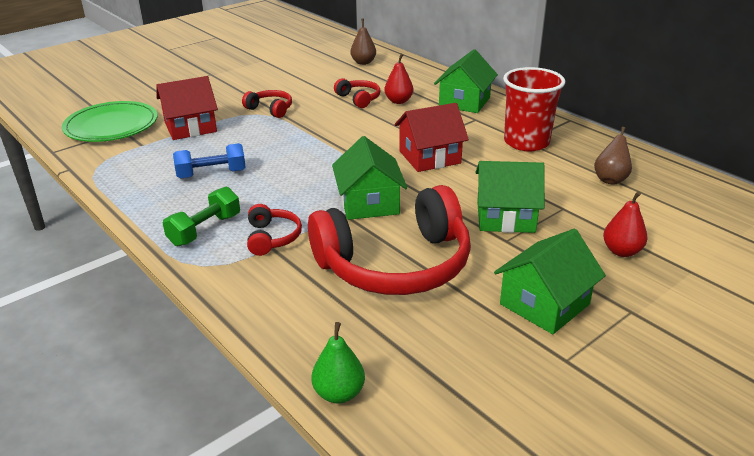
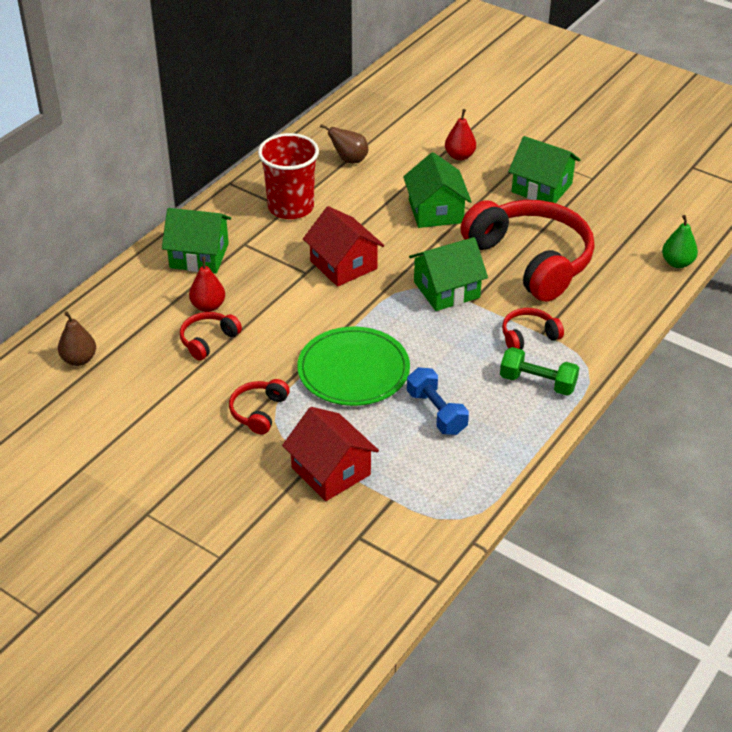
camera: 105 degrees left, 10 degrees up
(111, 125) = (349, 555): green plate -> green plate (353, 370)

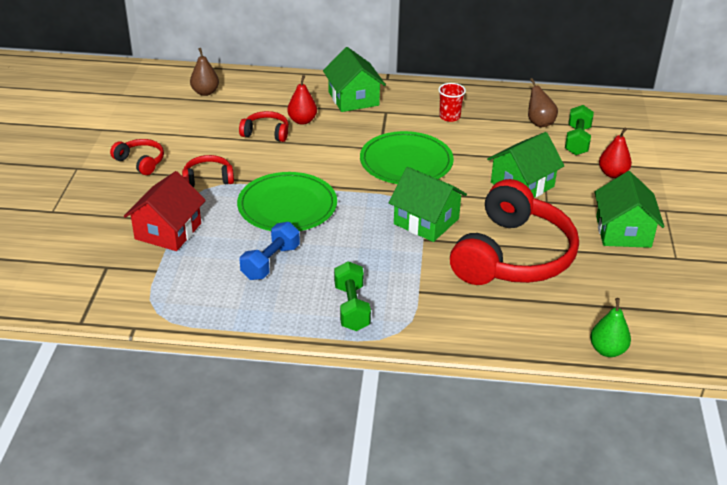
camera: 60 degrees right, 5 degrees down
(291, 207) = (449, 117): red cup -> red cup, size x0.51
(343, 265) = (406, 162): red house -> green plate
(395, 152) = (577, 141): none -> green dumbbell
(528, 336) = (408, 284): red headphones -> red headphones (141, 162)

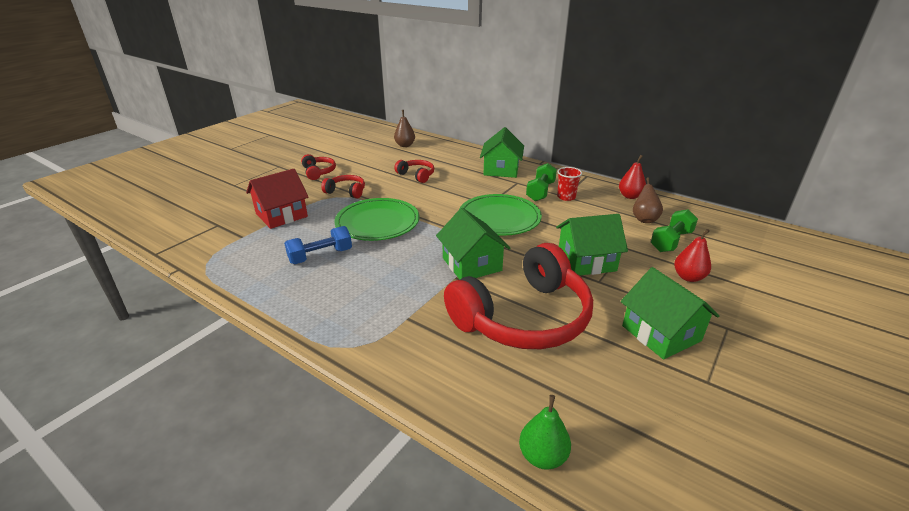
camera: 30 degrees right, 5 degrees down
(302, 121) = (449, 174): red pear -> red pear (630, 196)
(352, 307) = (338, 311): green dumbbell -> green dumbbell (540, 191)
(623, 231) = (661, 333): green house -> green house turned 60 degrees counterclockwise

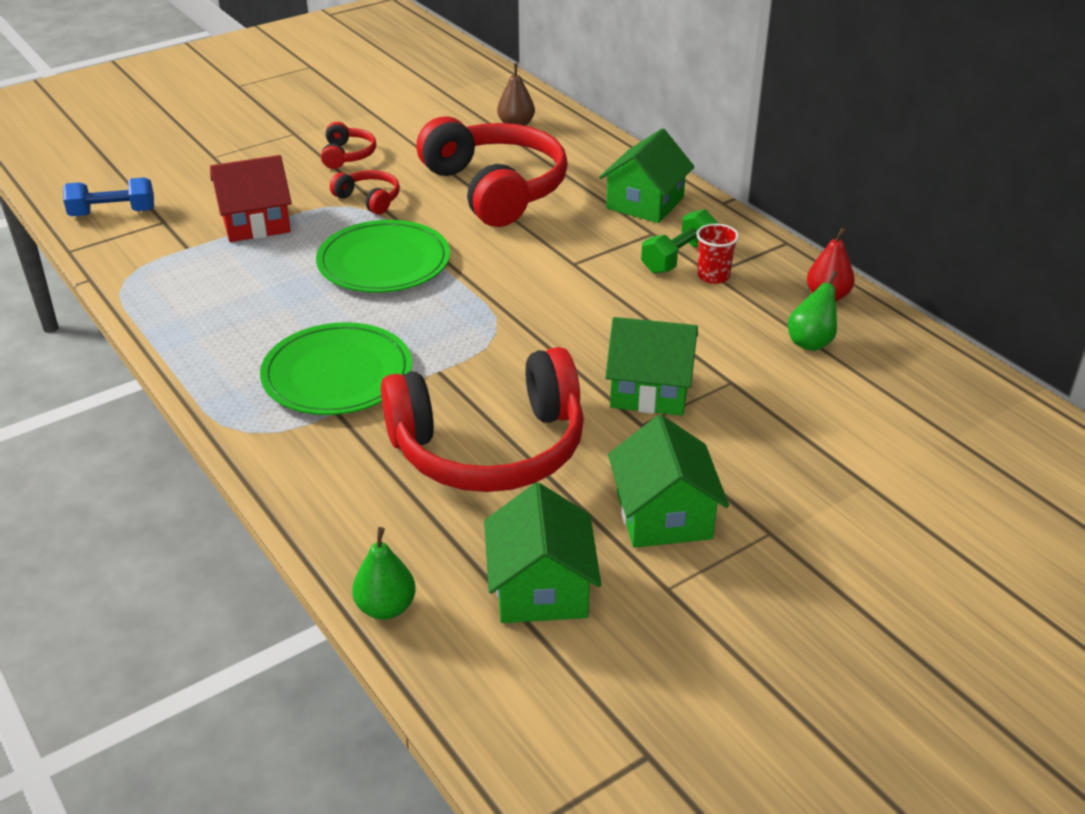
camera: 20 degrees right, 5 degrees up
(320, 256) = (275, 299): blue dumbbell -> blue dumbbell (113, 213)
(416, 175) = (496, 189): red headphones -> red headphones, size x2.31
(471, 264) = (475, 357): green house -> green house (541, 588)
(499, 218) = (572, 291): green plate -> green plate (337, 374)
(644, 219) = (811, 342): brown pear -> green pear
(671, 241) = (819, 388): green dumbbell -> none
(688, 277) = (787, 450): red pear -> none

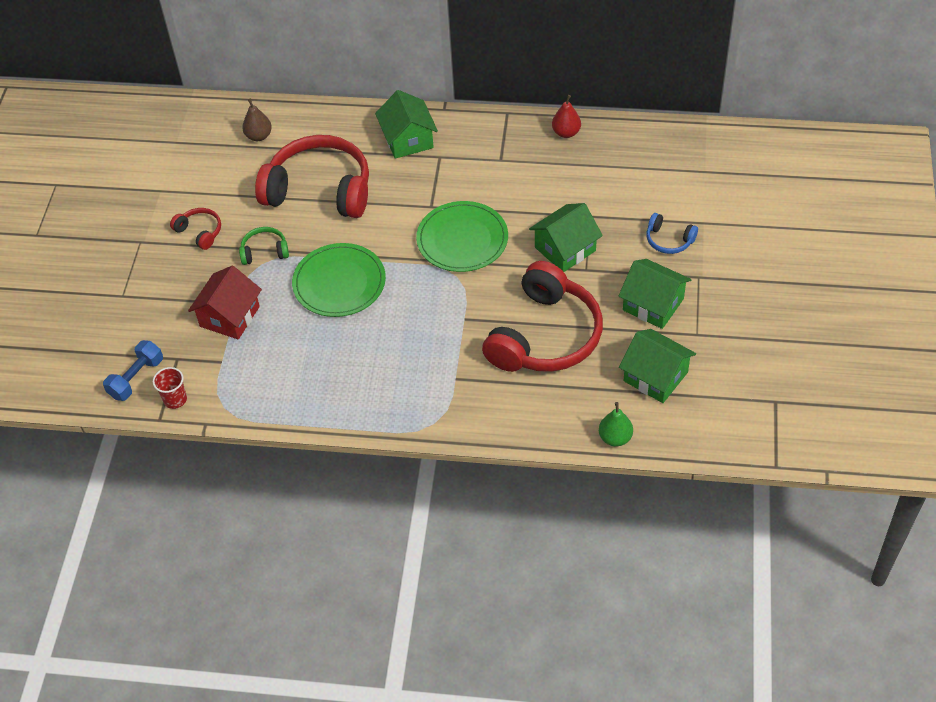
camera: 45 degrees left, 15 degrees up
(337, 374) = (423, 361): green plate -> green plate (462, 239)
(369, 199) = (264, 251): red headphones -> green headphones
(678, 257) = (472, 163): green dumbbell -> none
(713, 276) = (503, 161): red cup -> red cup (175, 399)
(791, 469) = (669, 240): none -> blue headphones
(811, 342) = (593, 166): green pear -> none

